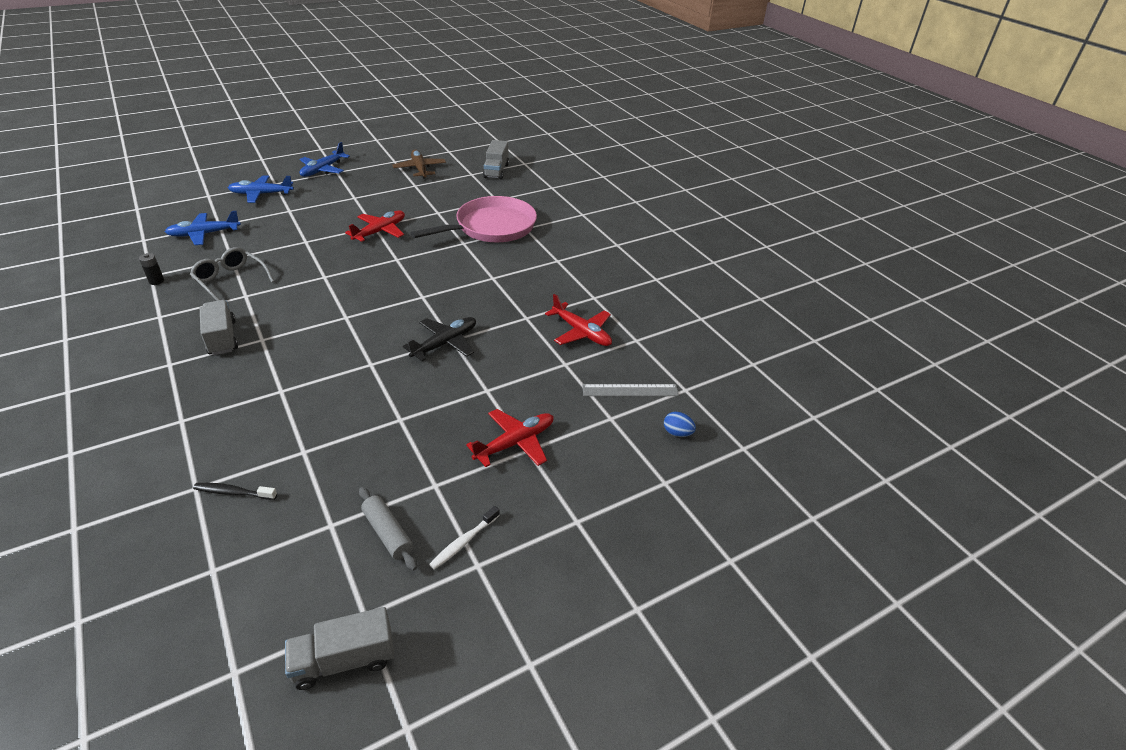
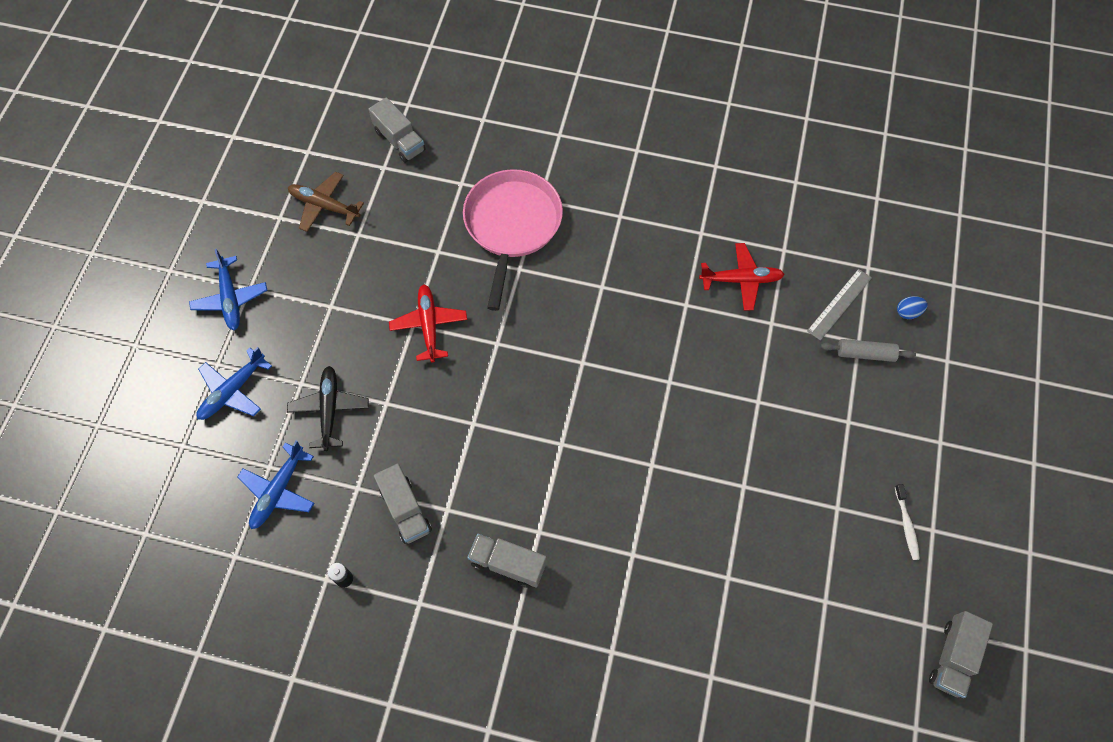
camera: 45 degrees left, 25 degrees up
(230, 280) = (405, 509): grey glasses -> grey truck
(233, 492) = (738, 651): black toothbrush -> none
(388, 533) = (862, 568): grey rolling pin -> grey rolling pin (865, 353)
(445, 343) = (670, 391): black plane -> black plane (329, 410)
(515, 443) = (835, 425): red plane -> none

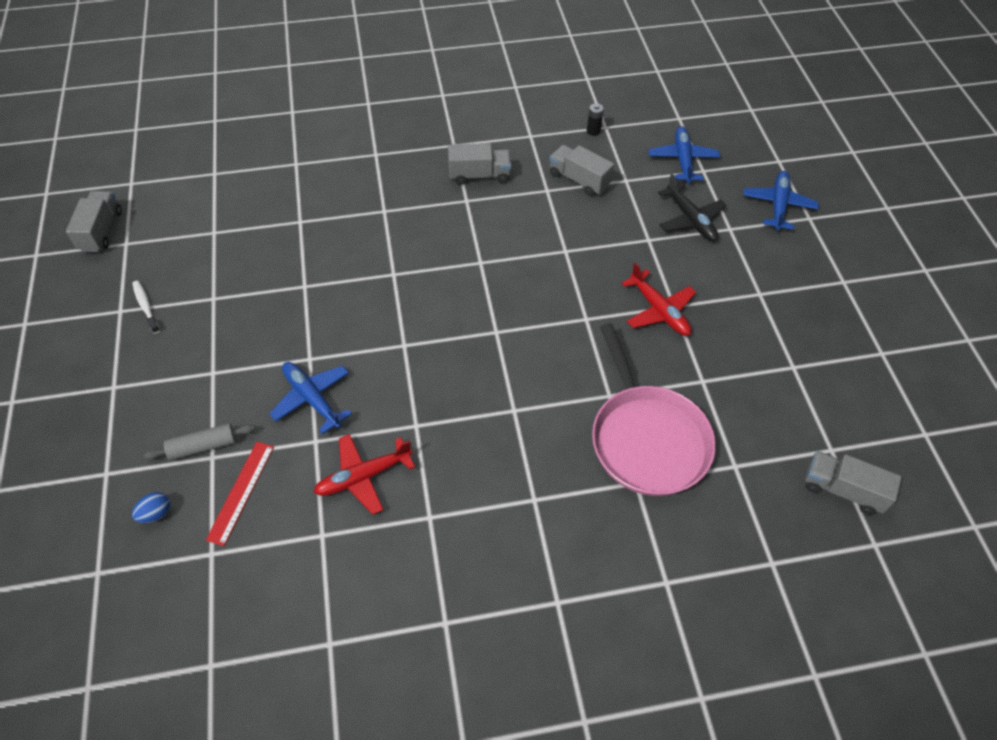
camera: 155 degrees right, 10 degrees down
(230, 298) = (851, 268): blue plane -> blue plane (312, 399)
(324, 206) = (851, 381): brown plane -> none
(839, 304) = (241, 492): grey ruler -> red ruler

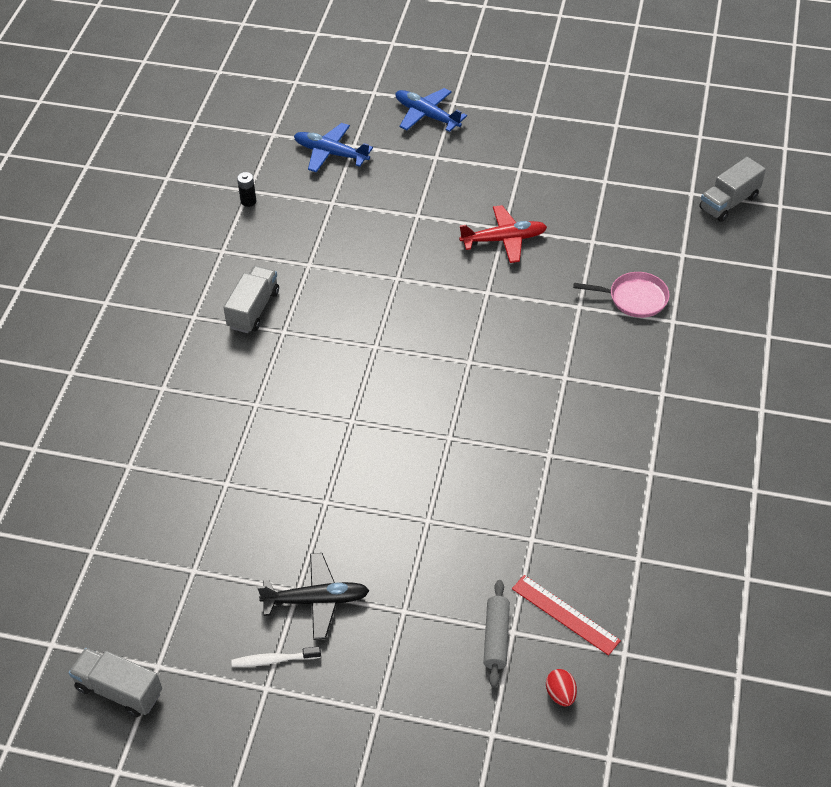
camera: 65 degrees left, 5 degrees down
(156, 513) = (560, 694): blue egg -> red egg
(312, 399) = (480, 529): blue plane -> none
(364, 476) = (588, 510): red plane -> none
(579, 180) = (310, 236): grey truck -> none
(647, 439) = (634, 298): pink pan -> pink pan, size x0.52
(690, 219) = (409, 178): black plane -> black plane (316, 600)

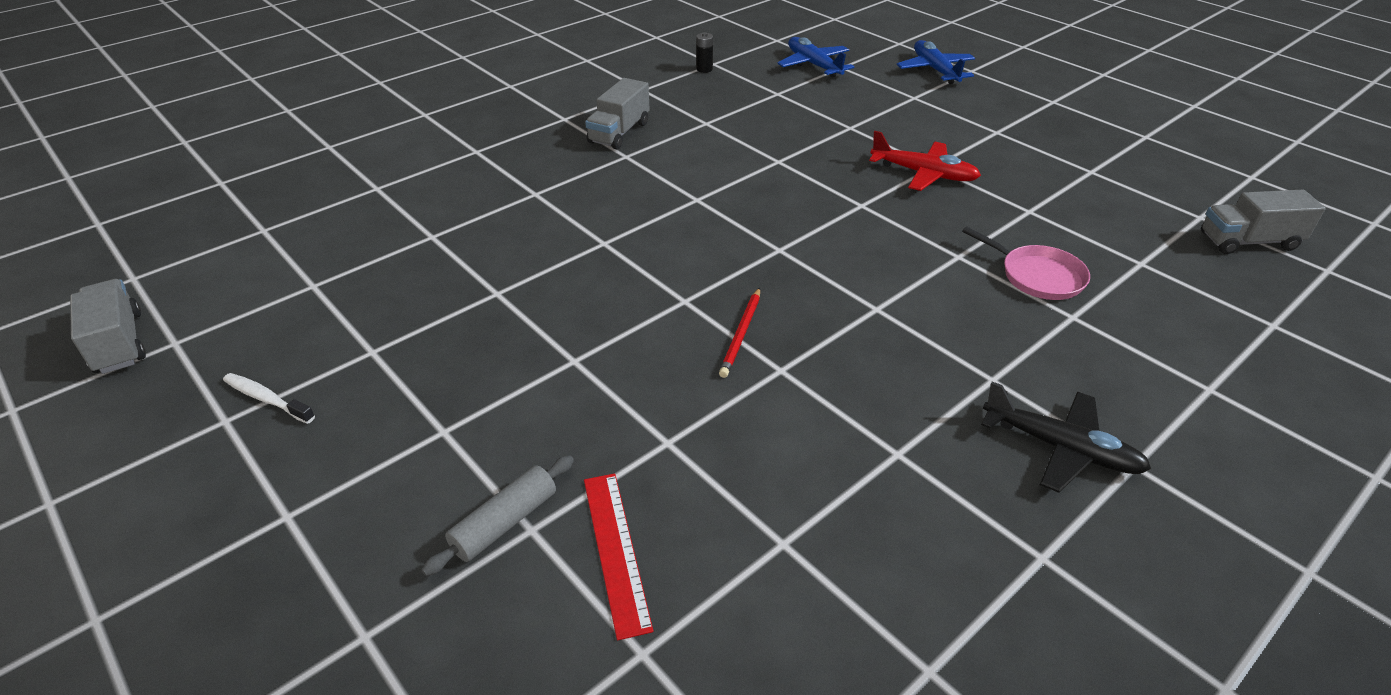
camera: 35 degrees right, 10 degrees down
(253, 309) = (619, 132): grey truck -> grey truck turned 150 degrees clockwise
(316, 600) = (375, 370): black plane -> black plane (1060, 448)
(505, 442) = (741, 334): none -> red pencil
(560, 694) = (501, 647): red egg -> none

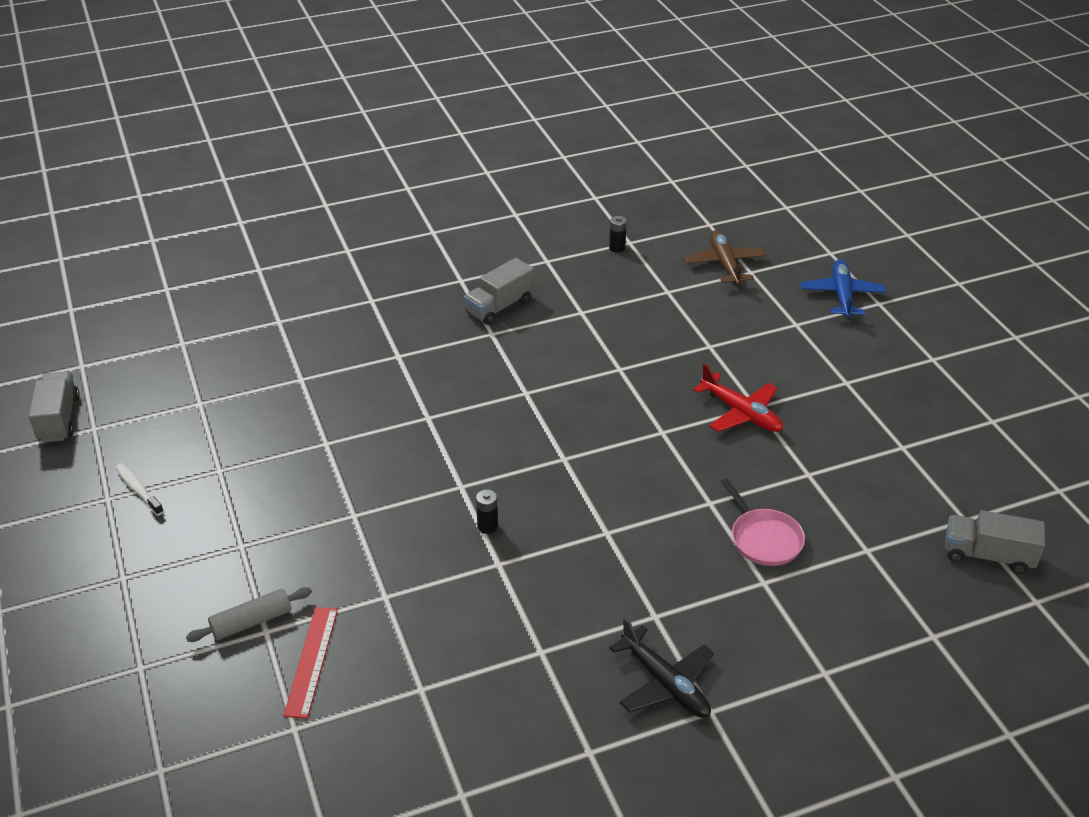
camera: 20 degrees right, 0 degrees up
(741, 334) = (487, 526): red pencil -> black battery
(814, 65) = (725, 264): blue plane -> brown plane

